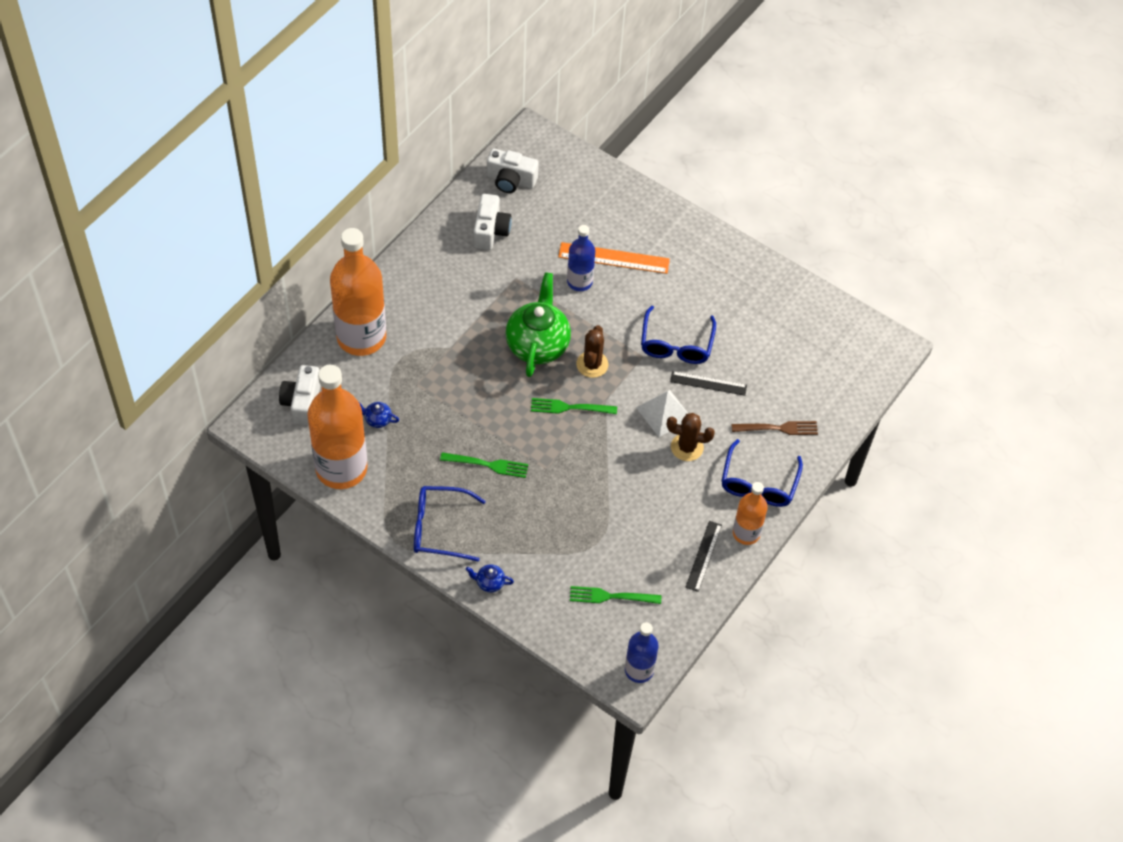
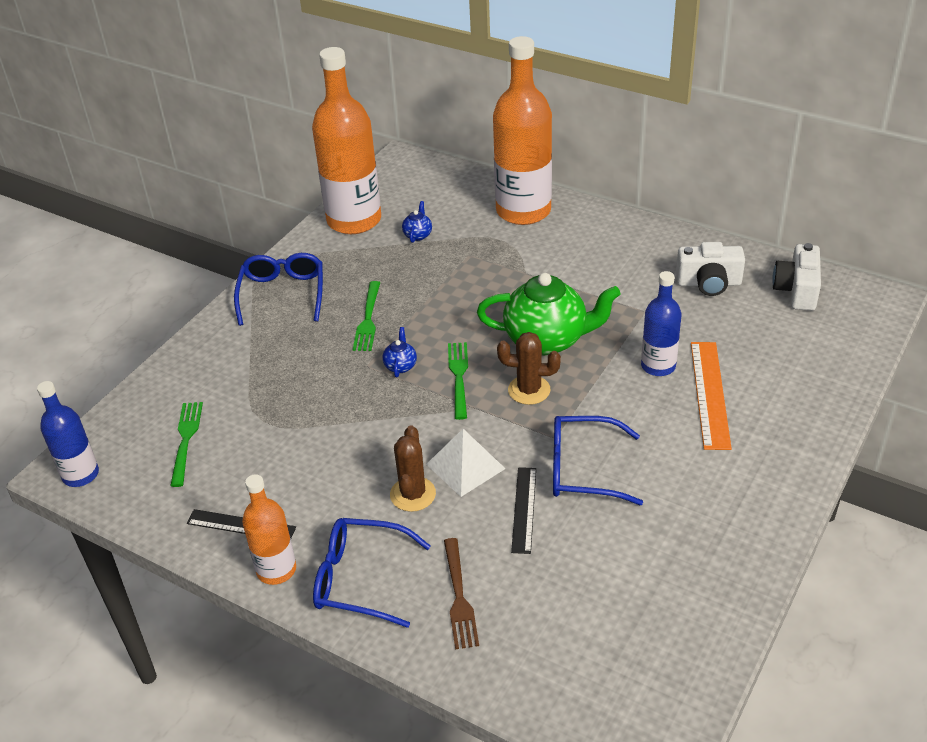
camera: 90 degrees right, 15 degrees down
(302, 402) = (432, 186): white camera -> none
(489, 583) = (211, 338): blue teapot -> blue teapot (400, 366)

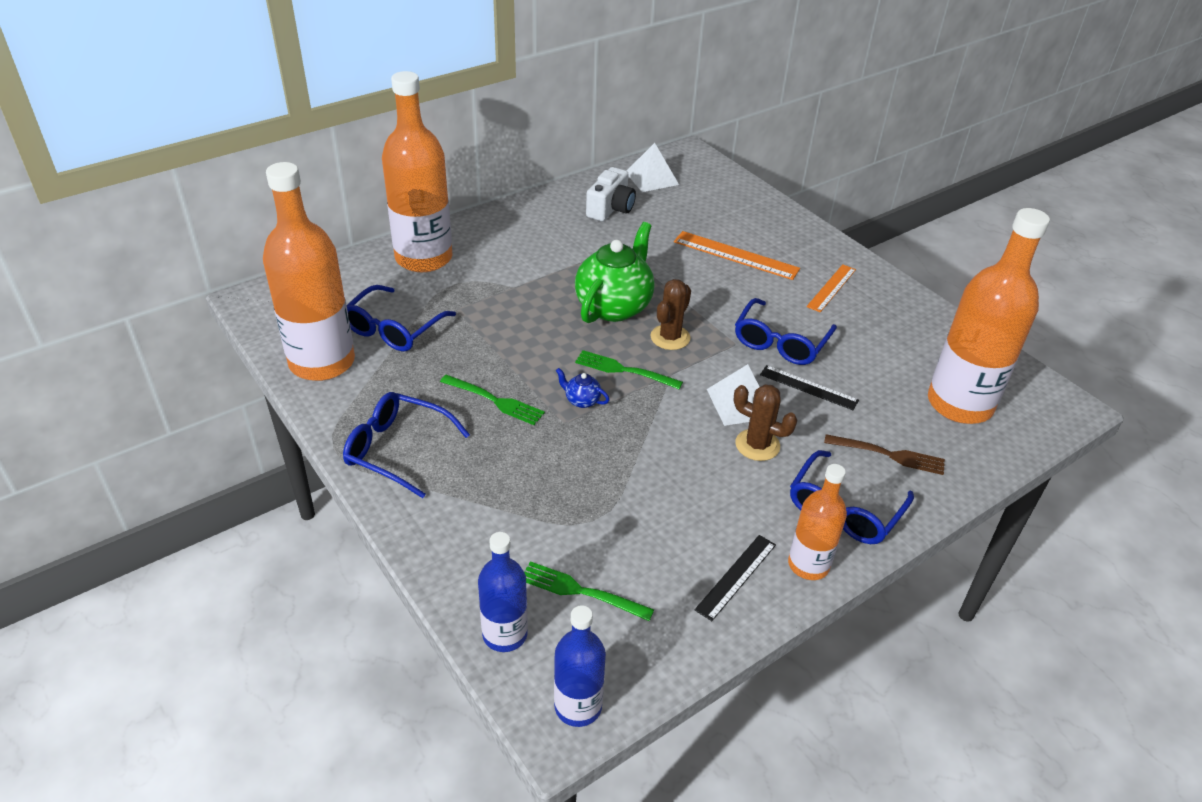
camera: 70 degrees left, 0 degrees up
(418, 235) = (393, 329): blue teapot -> blue glasses
(585, 644) = (959, 404): none -> orange bottle
(658, 366) = (688, 266): blue bottle -> blue bottle (505, 634)
(717, 485) = (831, 288): none -> orange ruler
(796, 290) = (651, 178): white camera -> white pyramid

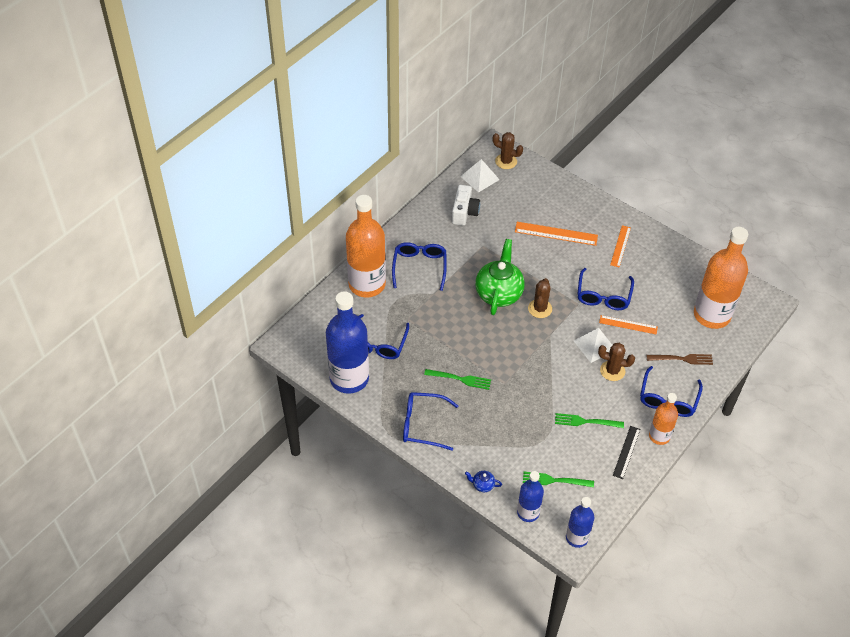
camera: 15 degrees left, 10 degrees up
(322, 362) = (349, 378): orange bottle -> blue bottle
(512, 254) = (419, 267): none -> blue glasses
(582, 400) = (508, 366): blue teapot -> blue teapot (482, 485)
(624, 370) = (523, 339): green fork -> green fork (586, 421)
(697, 169) = (506, 161): none -> brown cactus
(808, 387) = (628, 325): black ruler -> orange ruler

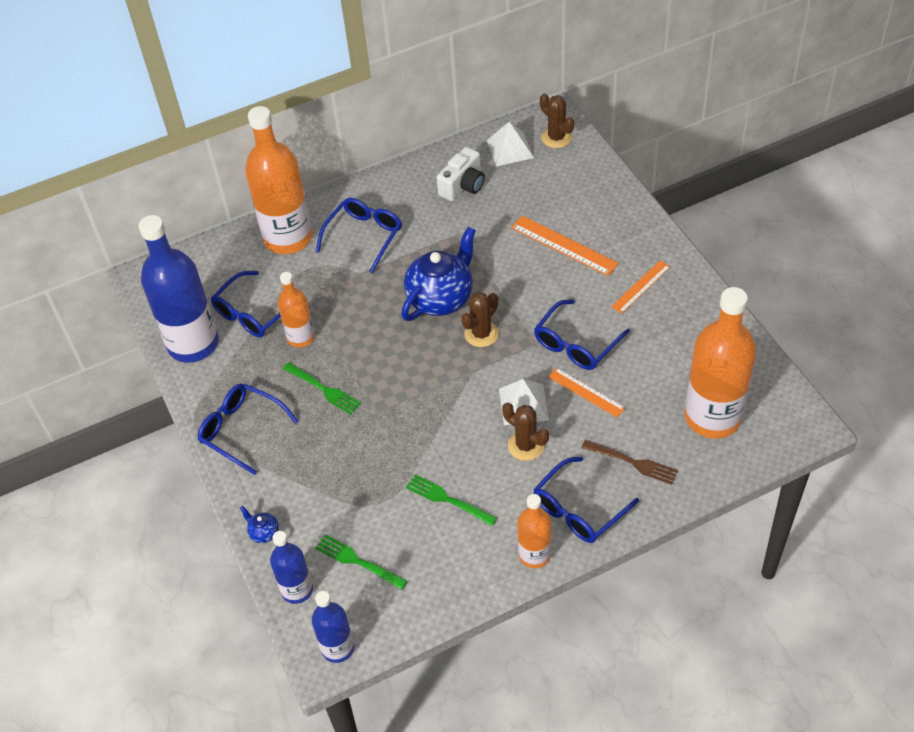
camera: 30 degrees right, 0 degrees up
(421, 350) = (301, 337): none -> orange bottle
(499, 294) = (441, 299): green teapot -> blue teapot
(626, 452) = (476, 559): black ruler -> none

